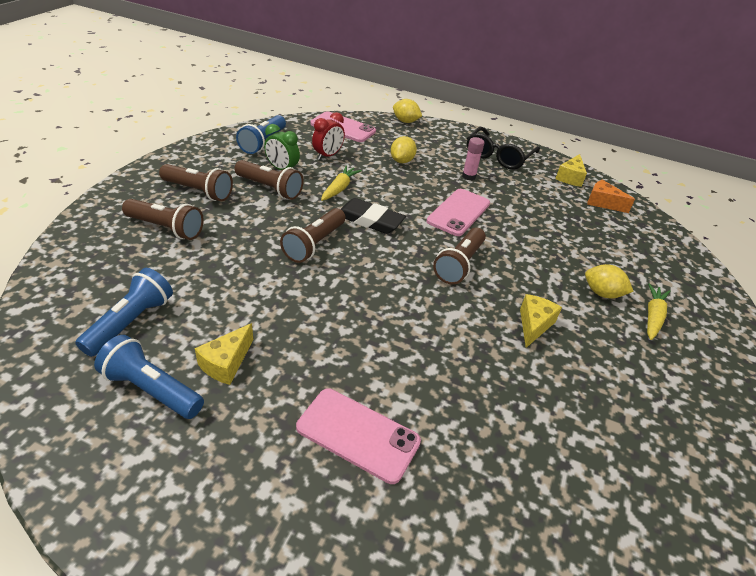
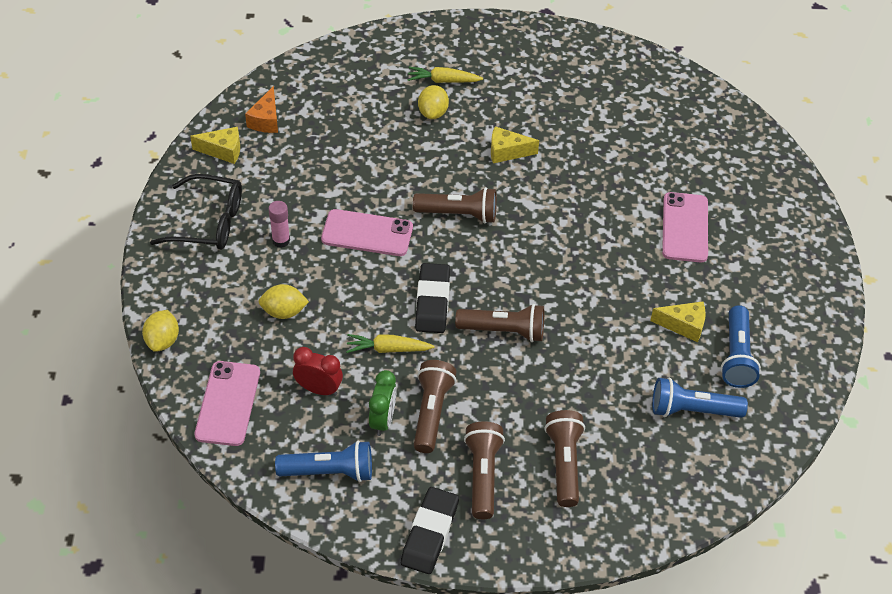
camera: 110 degrees left, 10 degrees up
(182, 160) = (430, 533): none -> black eraser

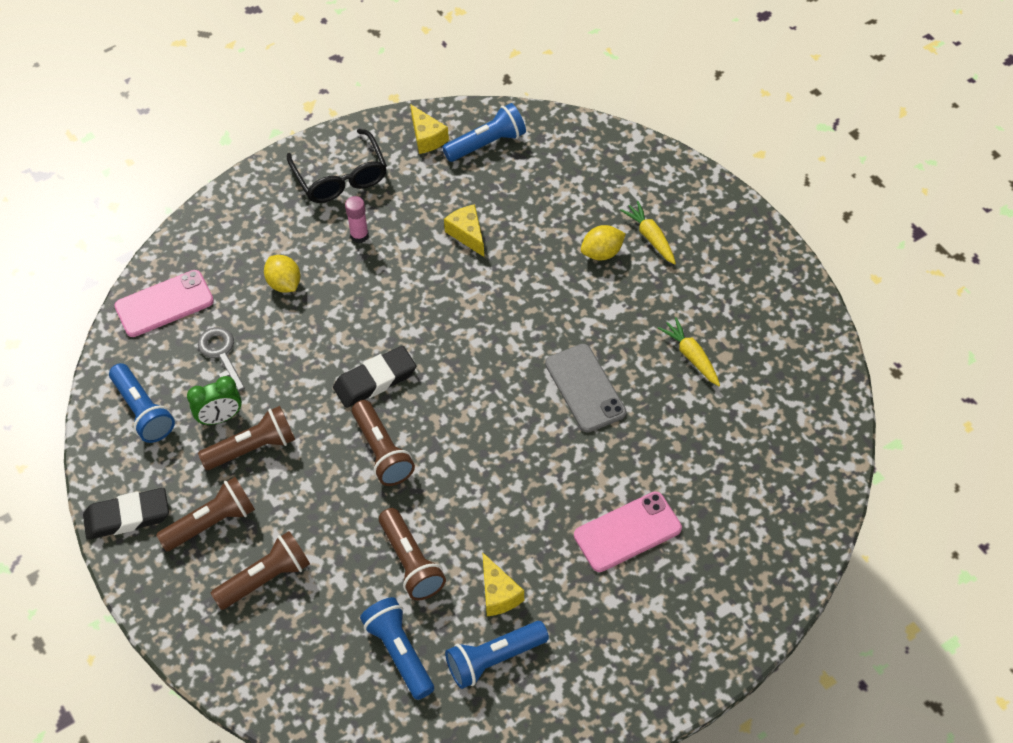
camera: 60 degrees right, 5 degrees up
(163, 340) = (196, 224): yellow lemon -> none
(266, 120) = (487, 144): orange cheese -> blue flashlight
(319, 389) = (221, 355): red clock -> grey key
(367, 233) = (415, 289): pink phone -> none
(388, 349) = (298, 378): yellow carrot -> yellow carrot (691, 356)
(459, 214) = (493, 342): brown flashlight -> brown flashlight (411, 563)
(507, 152) = (602, 335): yellow cheese -> yellow cheese (467, 234)
(545, 185) = (585, 388): none -> grey phone

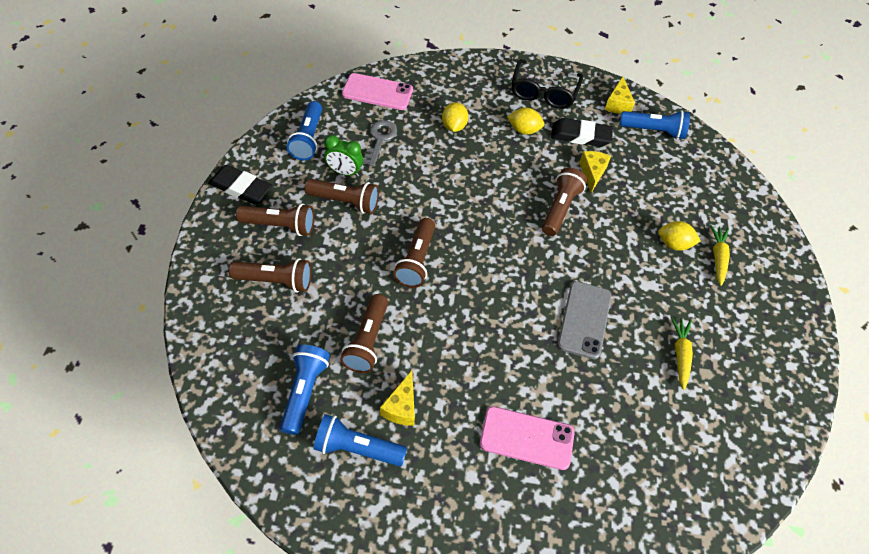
camera: 35 degrees right, 0 degrees up
(359, 236) = (524, 130): pink glue stick -> yellow lemon
(375, 380) = (453, 216): black eraser -> black eraser (580, 136)
(469, 294) = (560, 208): none -> brown flashlight

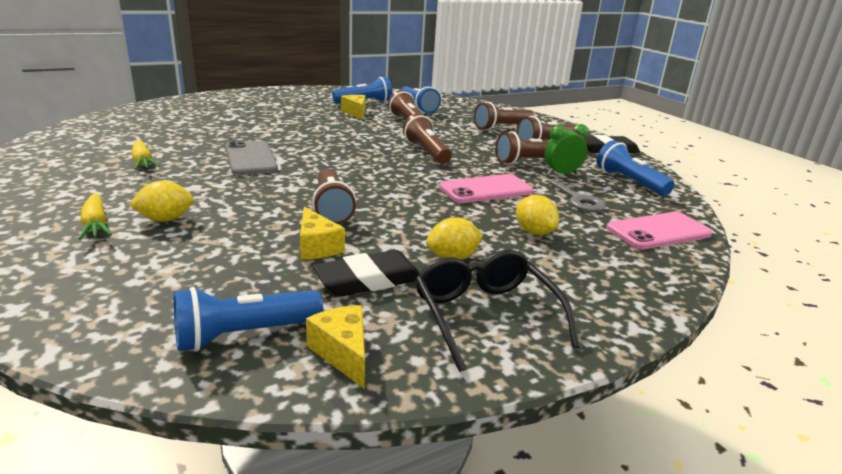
camera: 145 degrees right, 30 degrees down
(527, 438) = (262, 118): pink phone -> pink phone (486, 189)

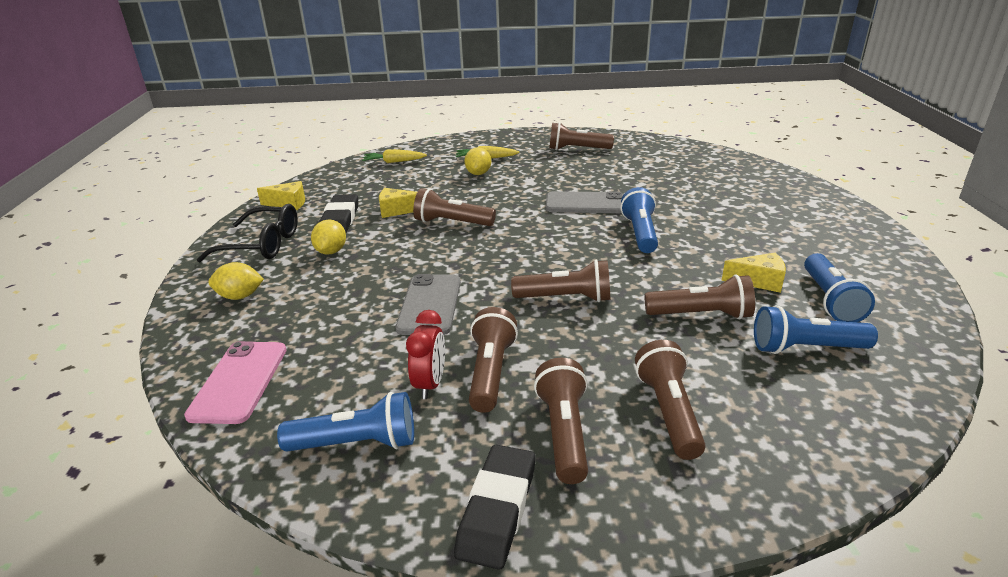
camera: 120 degrees right, 5 degrees up
(65, 174) = (577, 149): none -> brown flashlight
(143, 162) = (593, 168): yellow carrot -> yellow carrot (394, 162)
(244, 335) = (331, 186): blue flashlight -> blue flashlight (640, 233)
(486, 189) = (430, 305): pink phone -> grey phone
(534, 232) = (324, 300): yellow lemon -> yellow lemon (240, 296)
(561, 174) = (430, 384): green clock -> red clock
(578, 199) = (354, 360): grey key -> none

